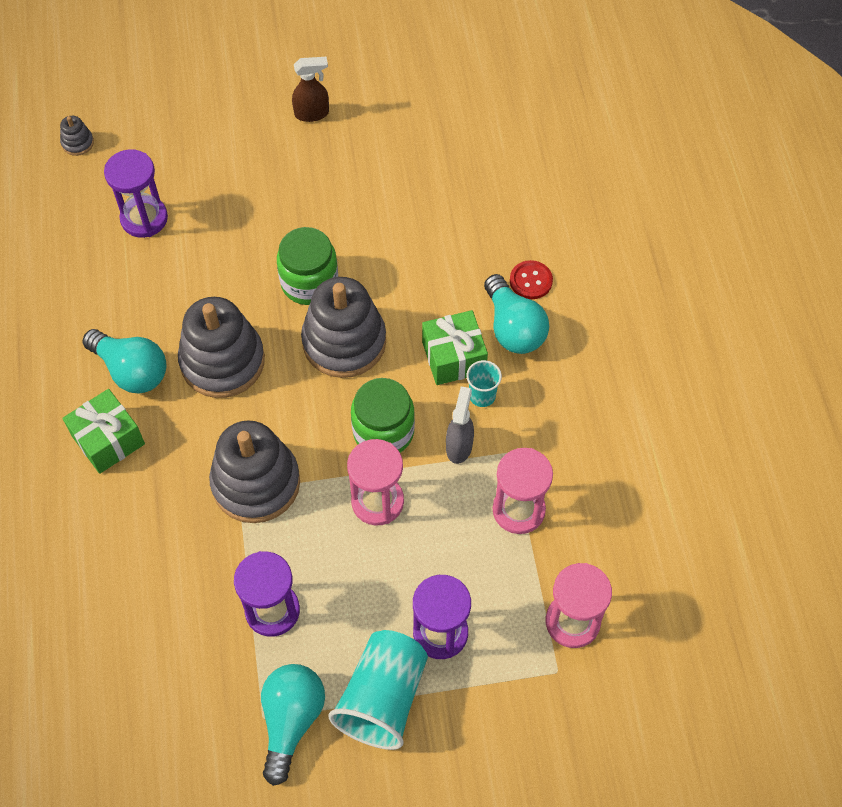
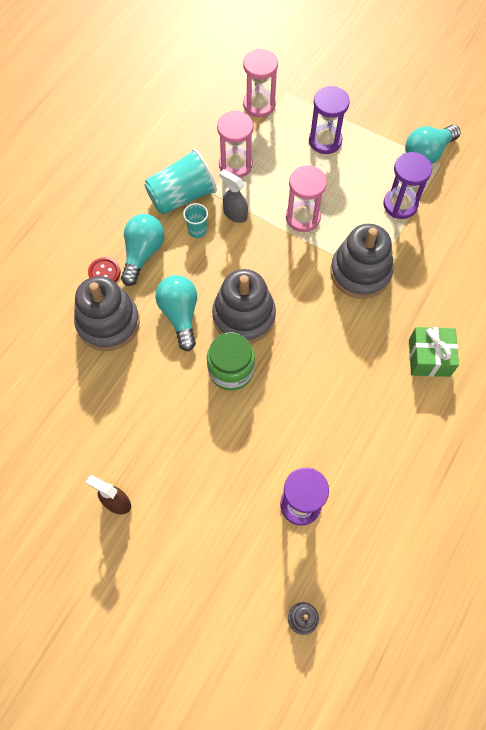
camera: 140 degrees left, 5 degrees up
(131, 370) = (386, 393): turquoise light bulb -> turquoise light bulb (180, 315)
(222, 361) = (325, 357): grey stacking toy -> grey stacking toy (108, 323)
(383, 431) = (267, 250): green jar -> none
(383, 698) = (376, 134): turquoise cup -> turquoise cup (181, 196)
(454, 357) = (191, 261): green gift -> none
(459, 446) = (235, 214): grey spray bottle -> grey spray bottle turned 75 degrees clockwise

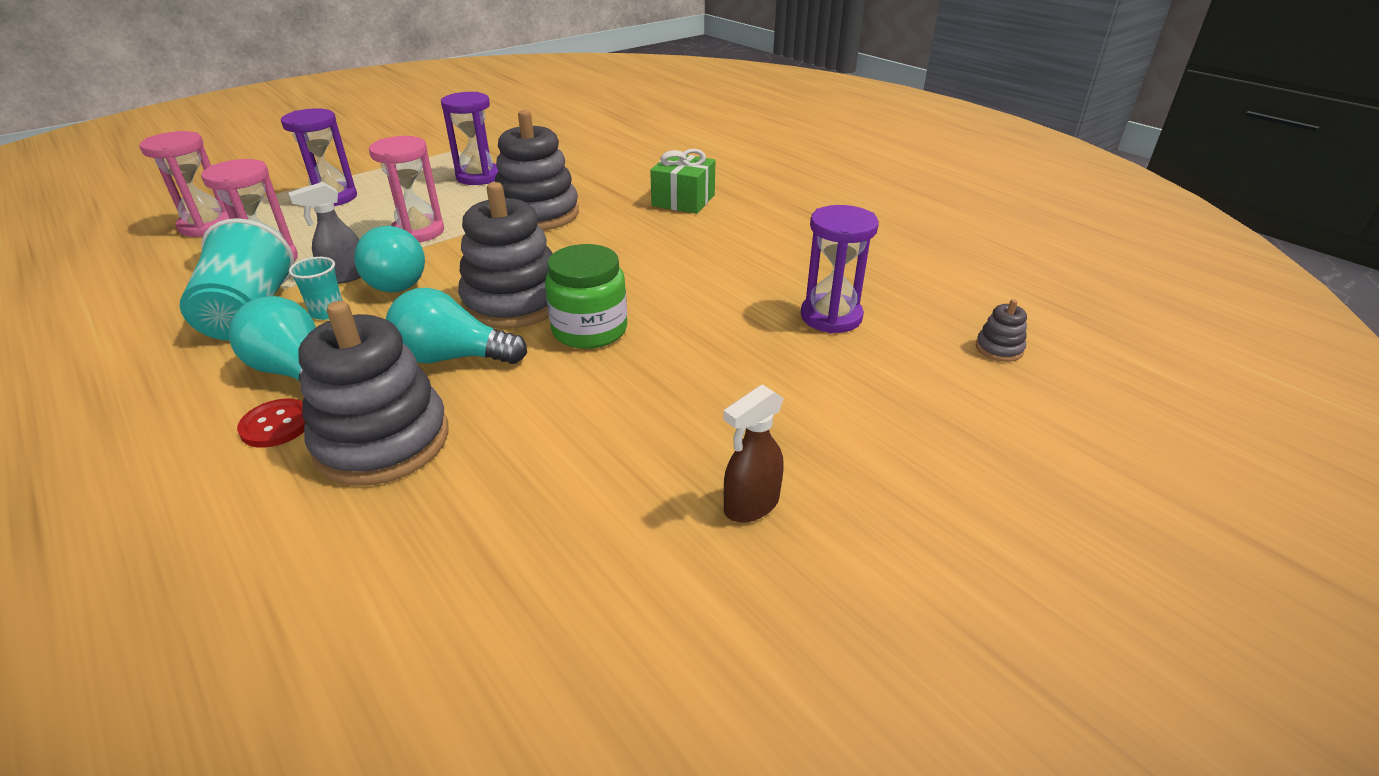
camera: 70 degrees left, 30 degrees down
(427, 153) = (435, 152): turquoise light bulb -> turquoise light bulb (397, 279)

